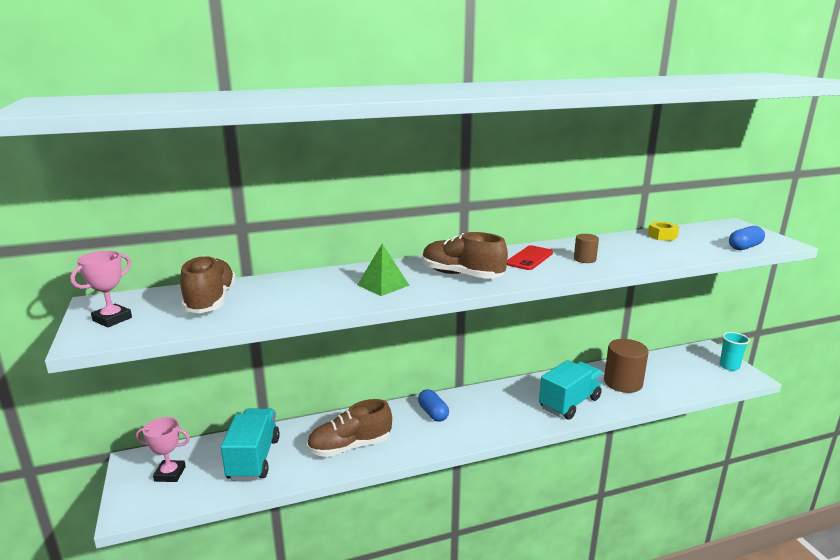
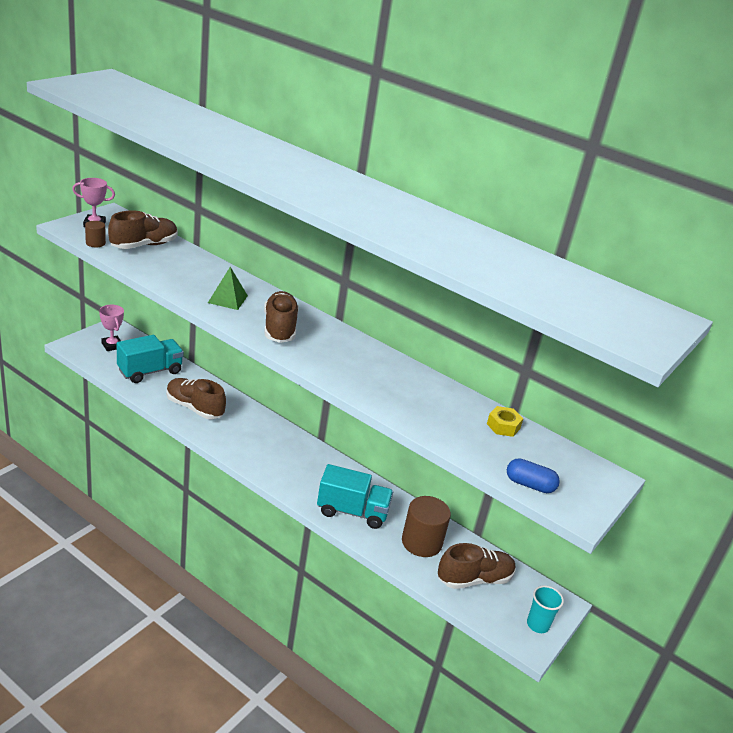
camera: 50 degrees right, 10 degrees up
(433, 413) = (268, 436): blue capsule -> none
(529, 258) = (351, 355): red phone -> none
(584, 259) = (380, 384): brown cylinder -> brown cylinder (95, 243)
(674, 374) = (474, 579): none -> brown shoe

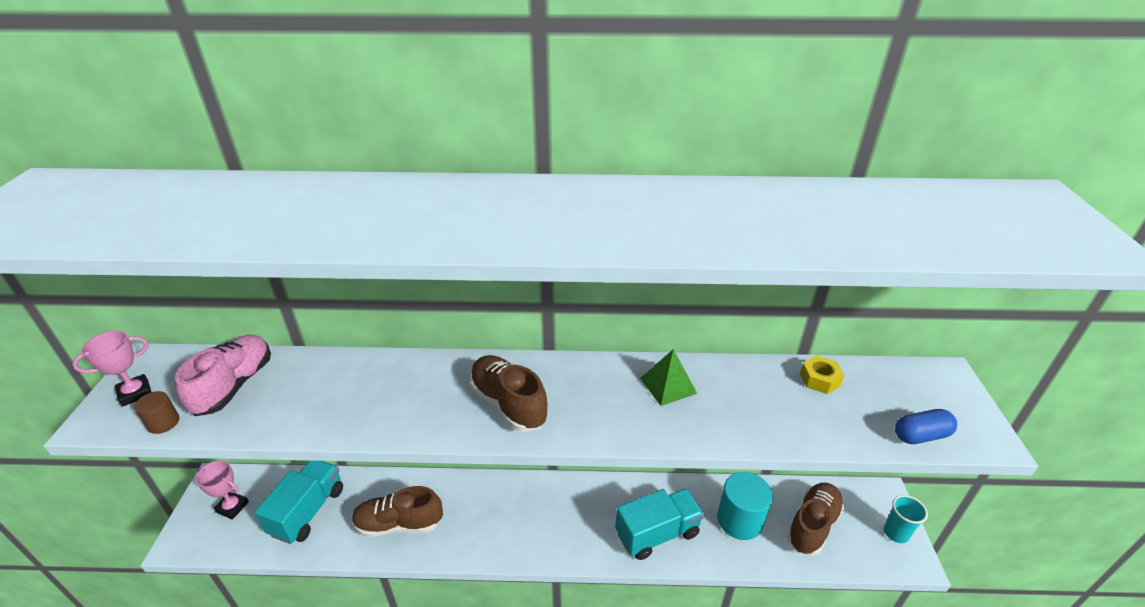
camera: 30 degrees left, 5 degrees up
(144, 245) = (234, 385): brown shoe -> pink shoe
(227, 299) = (412, 401): green pyramid -> green pyramid (668, 385)
(421, 542) = (740, 520): brown cylinder -> turquoise cylinder

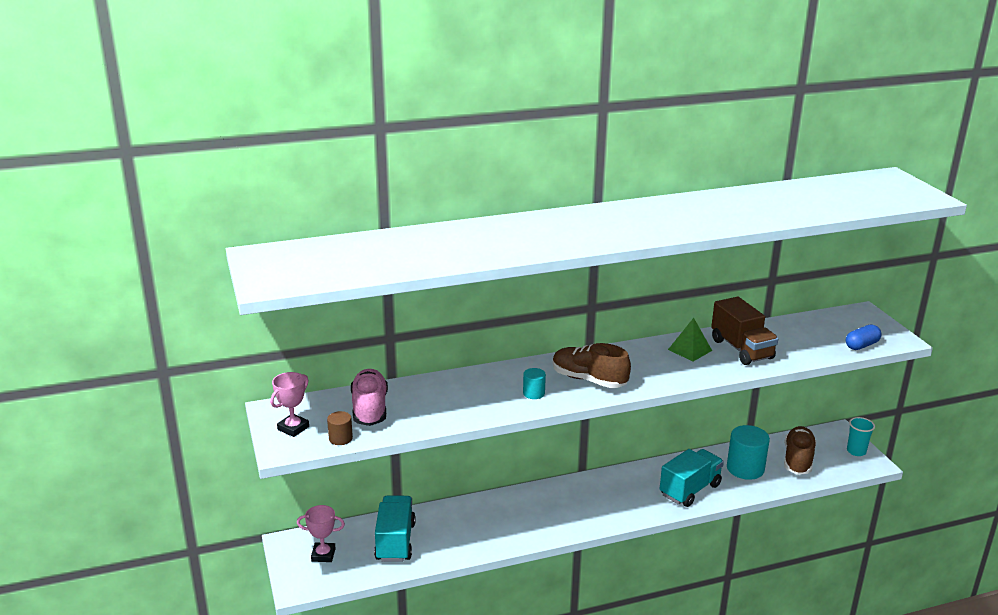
camera: 20 degrees left, 10 degrees down
(399, 524) = (482, 531): brown shoe -> none
(427, 409) = (533, 393): none -> turquoise cylinder
(738, 401) = (741, 349): none -> brown truck
(819, 379) = (786, 329): yellow nut -> none

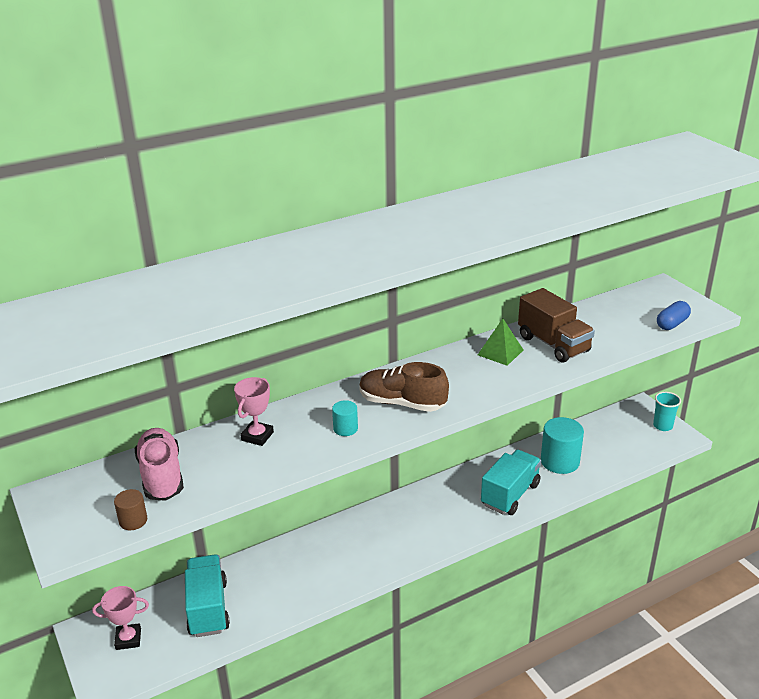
camera: 10 degrees left, 5 degrees up
(293, 428) = (73, 515): pink trophy -> pink trophy (257, 436)
(798, 460) = (609, 444): brown shoe -> none

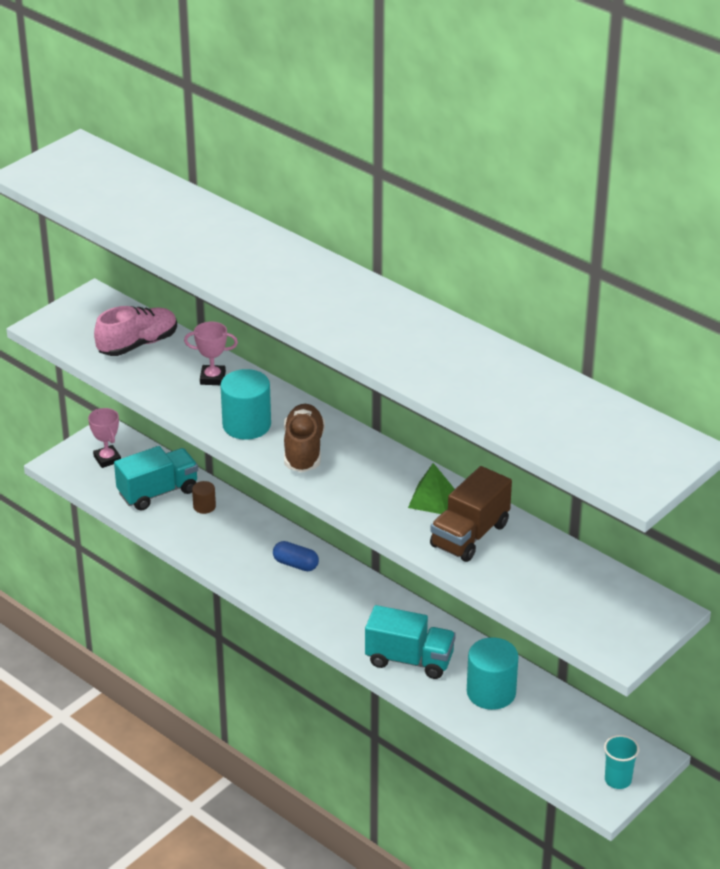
camera: 70 degrees right, 5 degrees up
(133, 521) = (79, 348): brown cylinder -> brown cylinder (204, 506)
(345, 428) = (246, 425): turquoise cylinder -> turquoise cylinder, size x1.98
(672, 324) = (571, 625): blue capsule -> blue capsule (295, 564)

